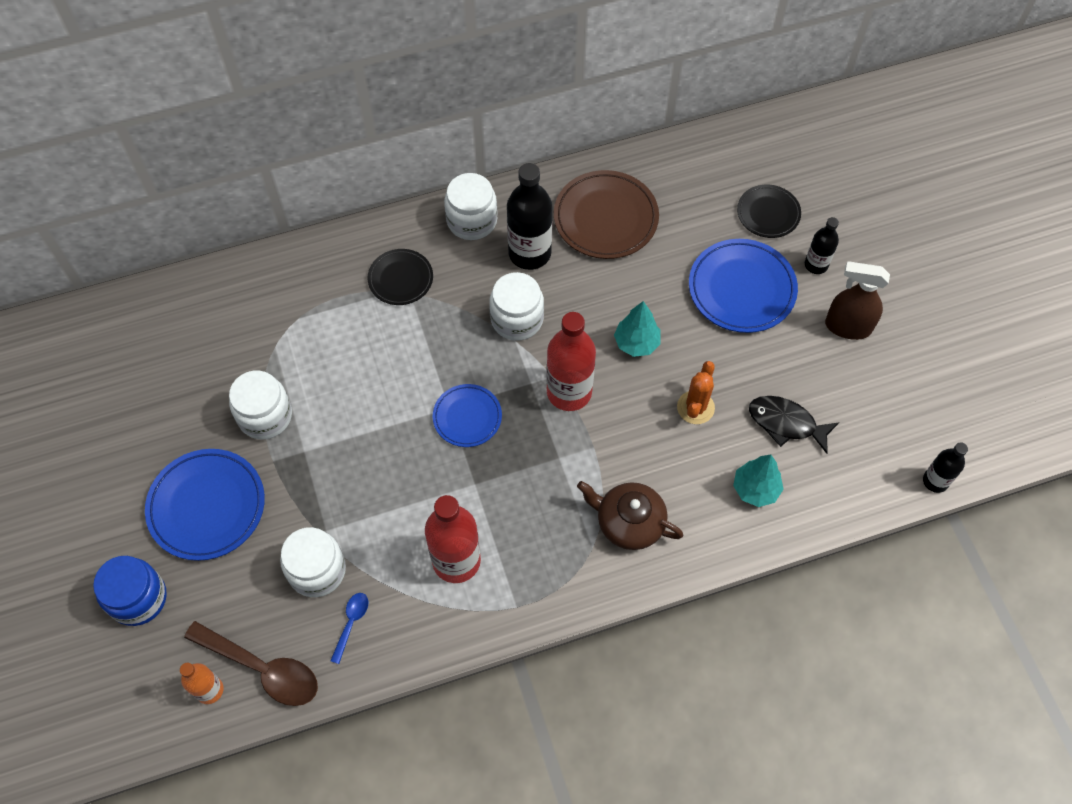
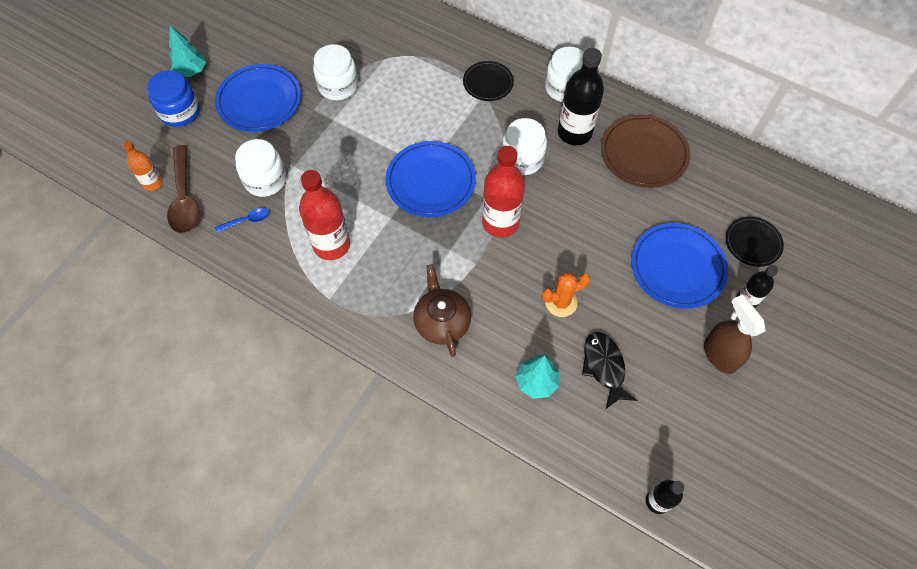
camera: 50 degrees right, 0 degrees up
(467, 417) = (430, 182): blue plate -> blue plate, size x1.65
(636, 343) = (572, 235): turquoise tree -> turquoise tree (191, 71)

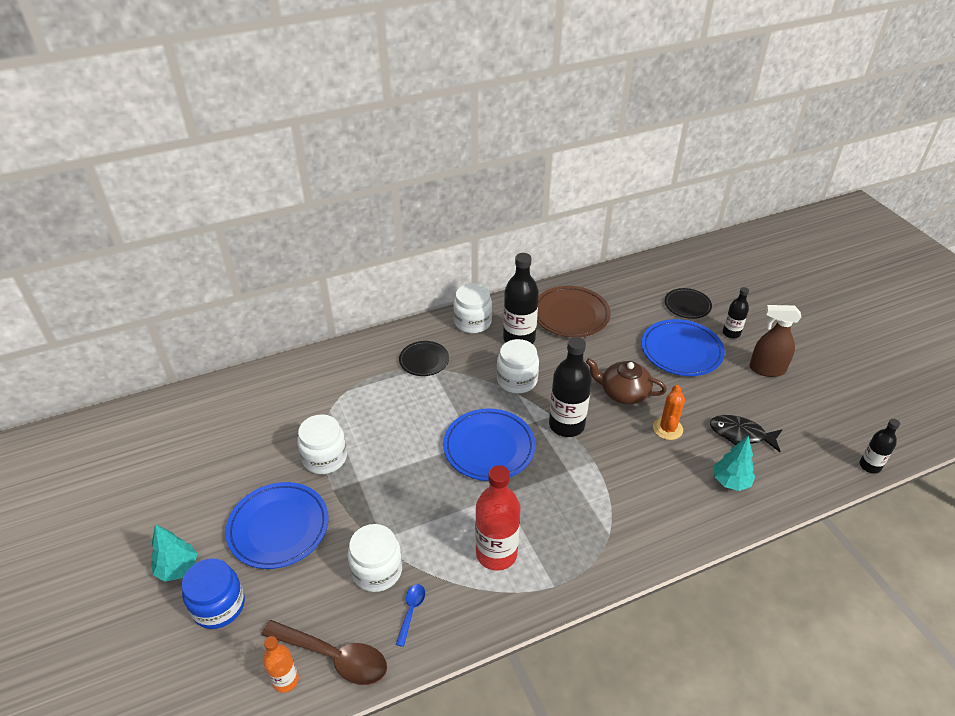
camera: 55 degrees left, 20 degrees down
(442, 321) = (635, 513): brown teapot -> brown teapot (623, 392)
(500, 223) = (566, 425): red bottle -> black bottle

